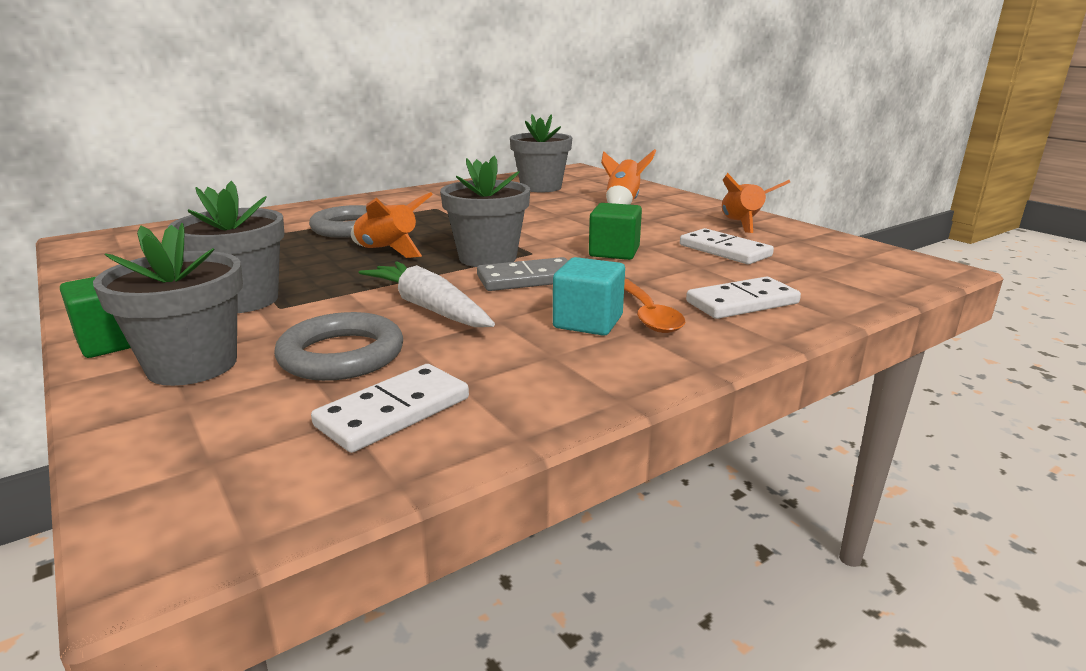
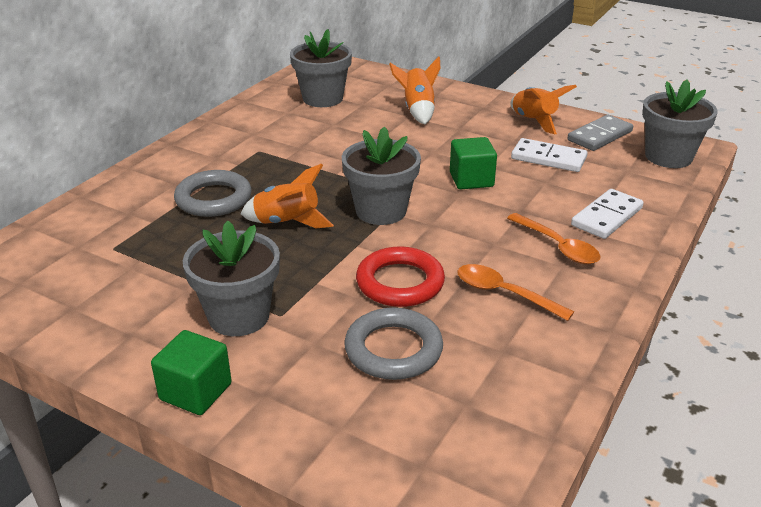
camera: 25 degrees left, 10 degrees up
(192, 365) = (295, 394): grey flower pot -> grey flower pot (668, 157)
(394, 412) = (489, 387): white domino -> none
(428, 308) = (400, 282): white carrot -> red ring
(527, 279) = (439, 229): grey domino -> grey domino (600, 136)
(529, 338) = (504, 293): none -> orange spoon
(588, 322) = (526, 265): turquoise cube -> none

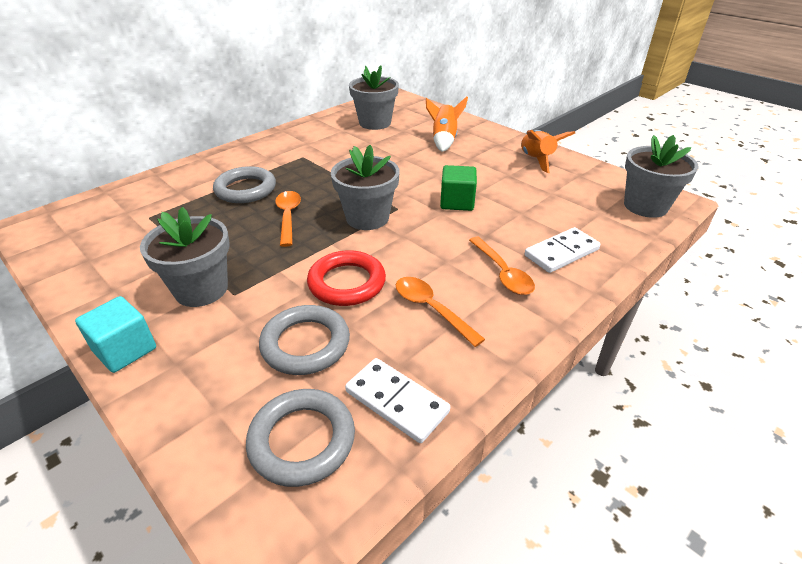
camera: 15 degrees right, 5 degrees up
(195, 391) = (125, 350): green cube -> turquoise cube
(287, 223) = (288, 217): orange rocket -> orange spoon
(445, 435) = (302, 440): none -> grey ring
(548, 158) = (533, 193): white domino -> white domino (396, 402)
(600, 136) = (589, 179): grey domino -> none

